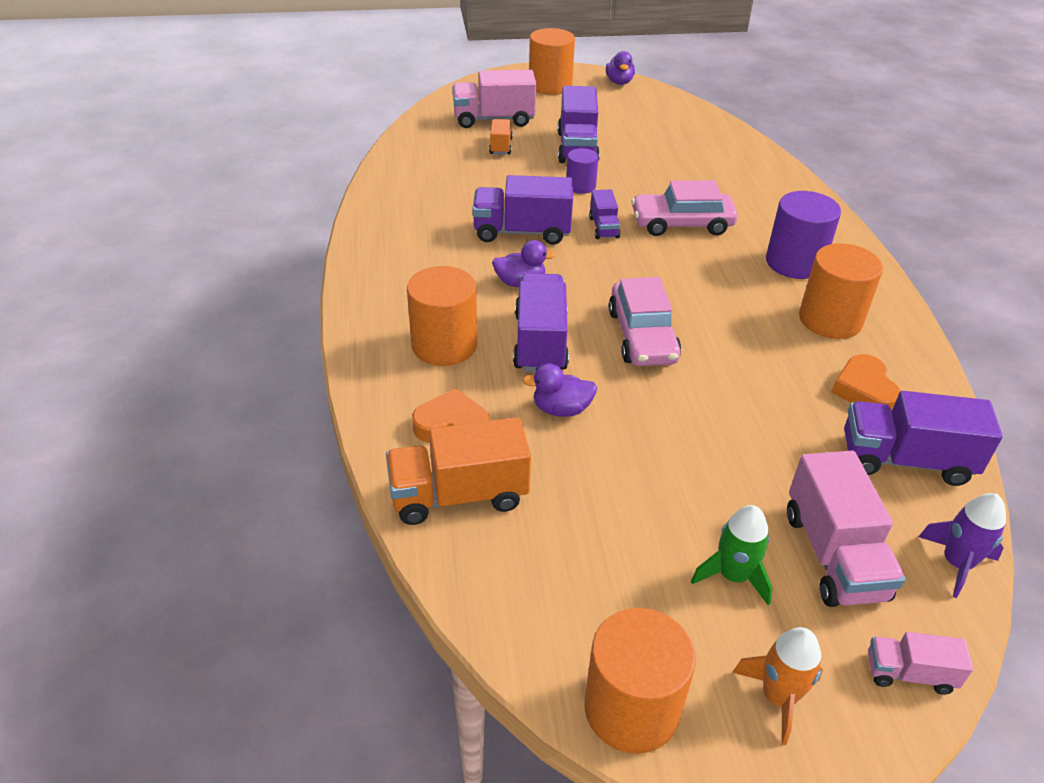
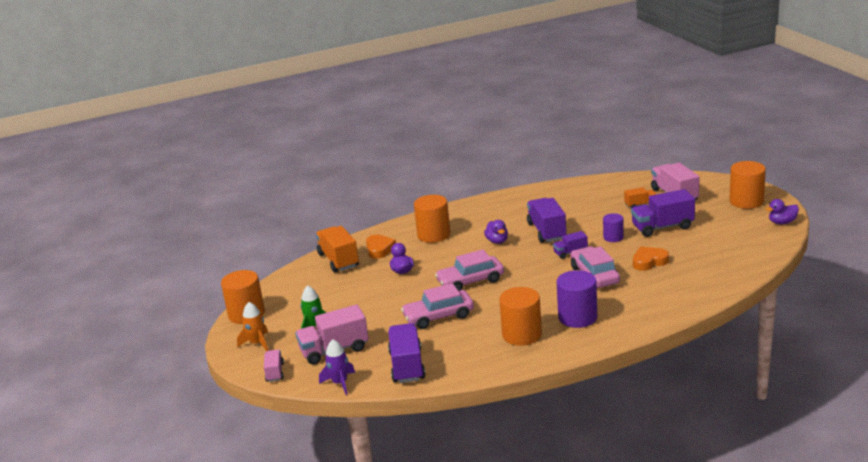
camera: 80 degrees right, 15 degrees down
(540, 342) = (449, 256): purple truck -> none
(747, 393) = (438, 316): none -> pink car
(864, 390) = (459, 350): orange heart -> orange heart (649, 262)

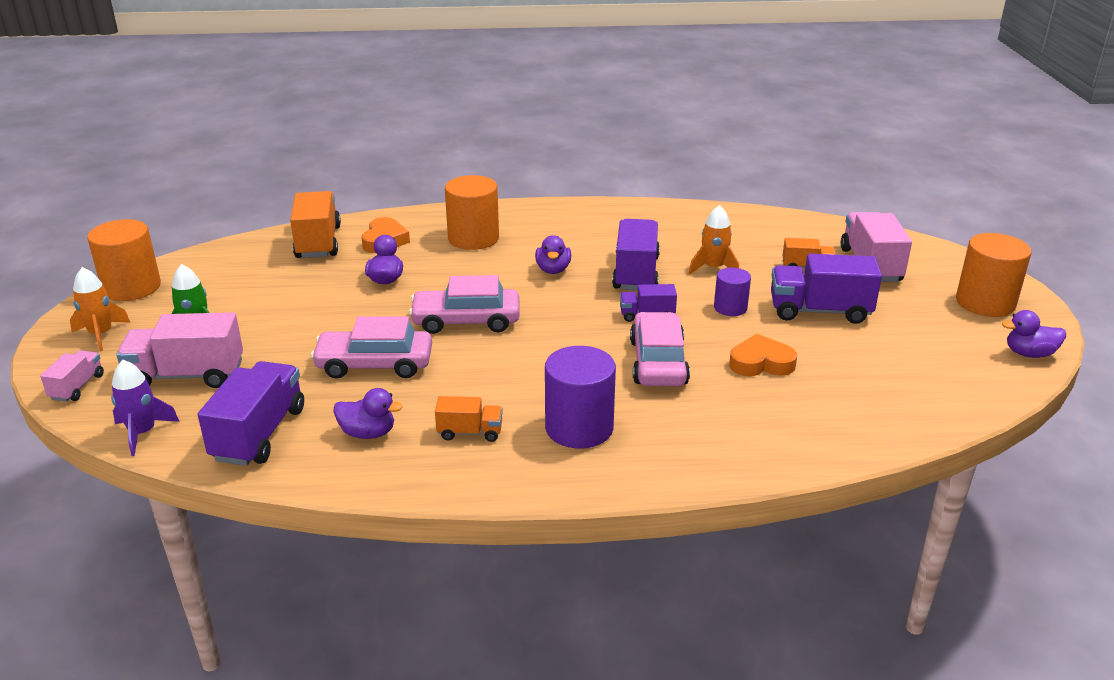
camera: 15 degrees right, 5 degrees up
(467, 349) = (368, 433): none -> purple duck
(522, 335) = (470, 432): orange cylinder -> orange truck
(588, 218) = (713, 268): none -> orange rocket

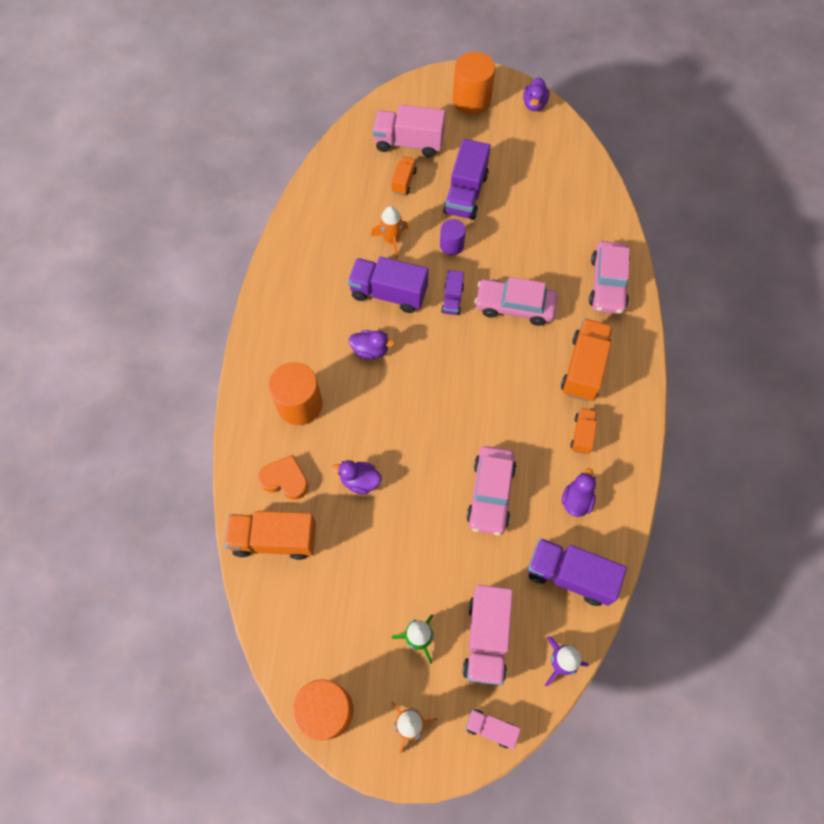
camera: 80 degrees left, 35 degrees up
(466, 321) = (438, 423): pink car -> pink car (607, 283)
(579, 428) = (584, 368): purple cylinder -> orange truck
(761, 363) = (524, 247): orange heart -> none

